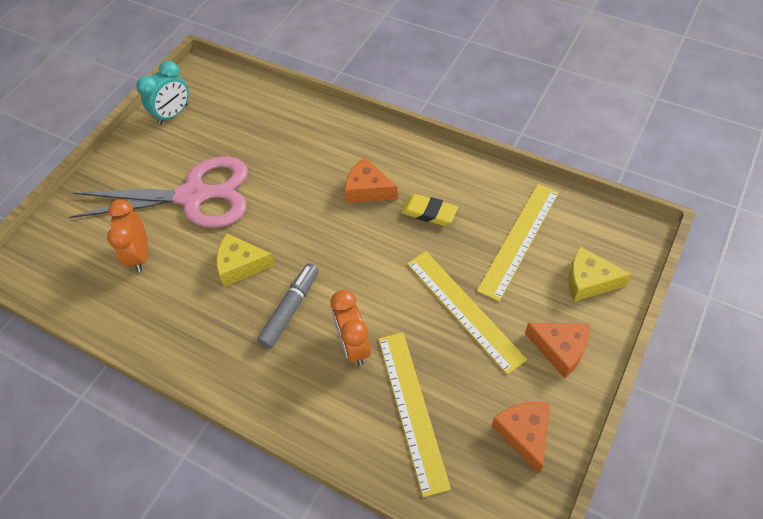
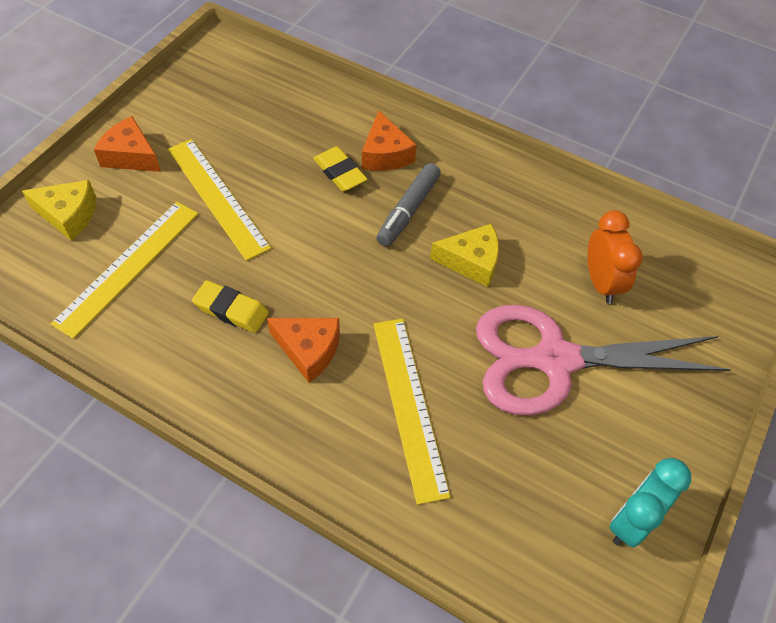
camera: 175 degrees right, 0 degrees up
(354, 345) = (340, 173): orange clock -> yellow eraser
(412, 409) = (288, 120): yellow ruler -> yellow ruler (409, 405)
(524, 434) = (191, 98): orange cheese -> orange cheese (385, 154)

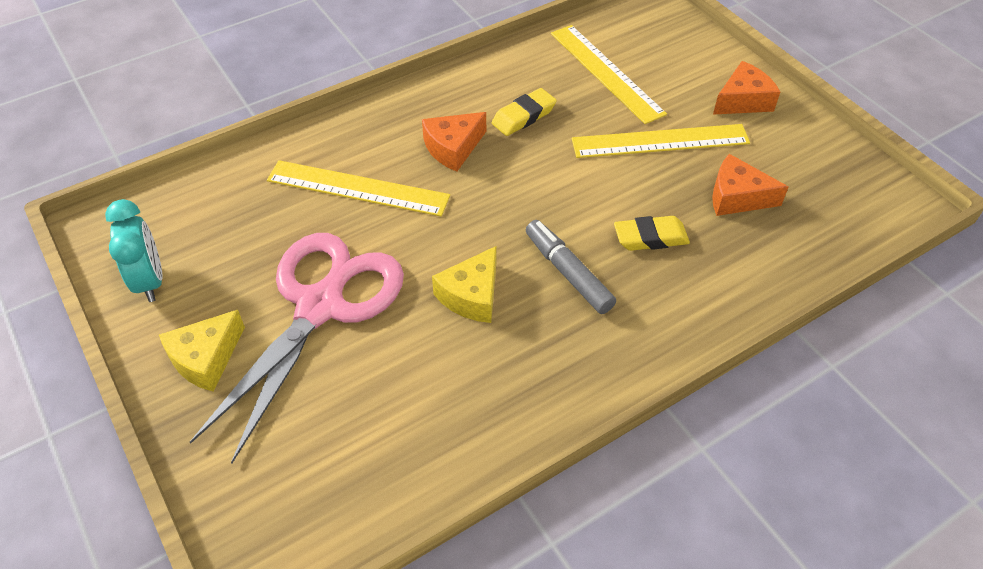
camera: 120 degrees right, 5 degrees down
(69, 215) = (683, 53): yellow cheese -> yellow cheese (206, 358)
(385, 154) = (661, 286): orange cheese -> orange cheese (737, 197)
(601, 283) = (372, 397): orange clock -> none

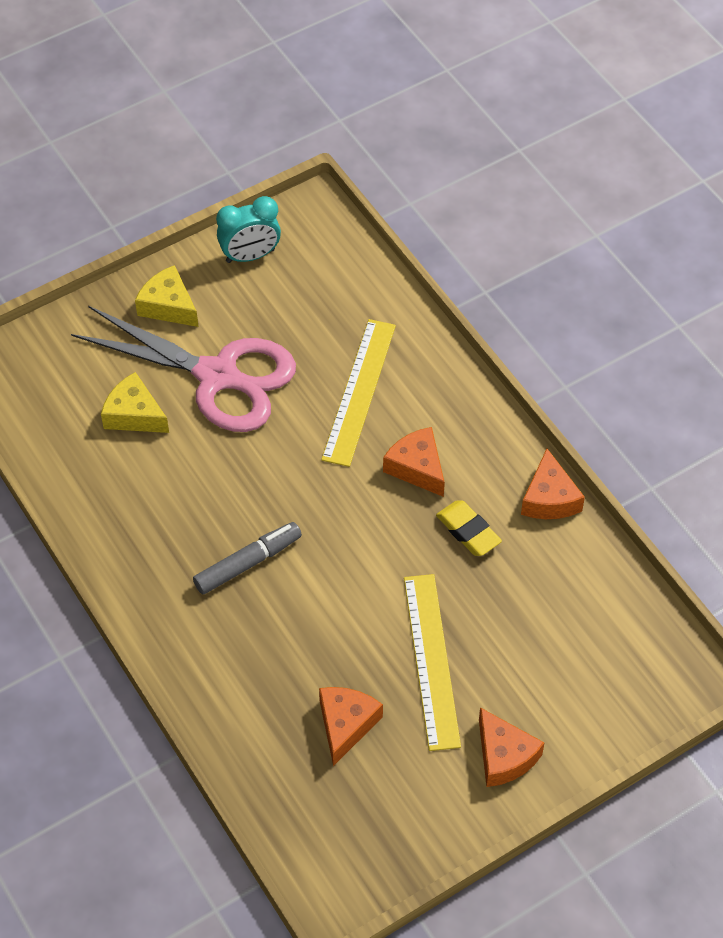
camera: 90 degrees right, 5 degrees up
(471, 295) = (224, 486): yellow cheese -> yellow cheese (134, 414)
(488, 68) = (549, 498): none -> orange cheese
(605, 72) = (548, 616): yellow ruler -> none
(650, 238) = (290, 637): yellow eraser -> none

